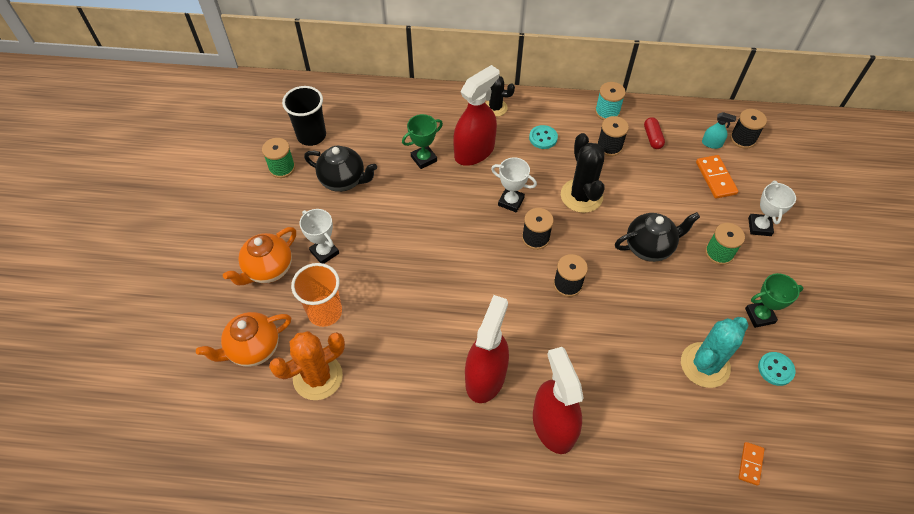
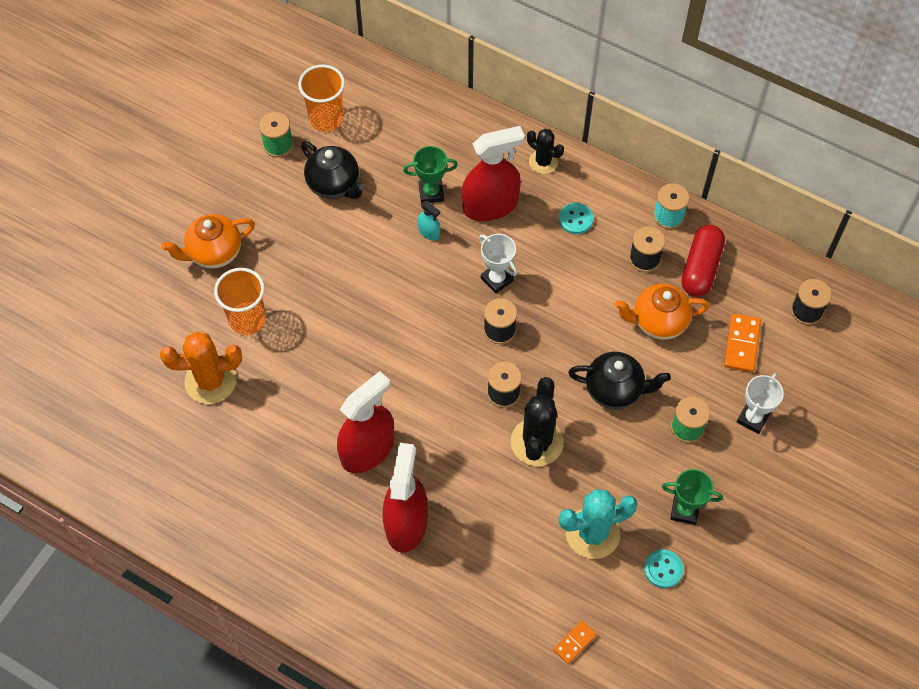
camera: 25 degrees right, 5 degrees up
(253, 349) = (164, 328): orange teapot -> orange teapot (658, 322)
(311, 135) = (326, 119): black cup -> orange cup
(324, 252) = (277, 257): white trophy -> none
(581, 196) = (577, 303): black cactus -> black cactus (537, 442)
(652, 138) = (701, 268): red capsule -> red capsule, size x1.74
(711, 143) = (765, 302): turquoise spray bottle -> turquoise spray bottle (429, 232)

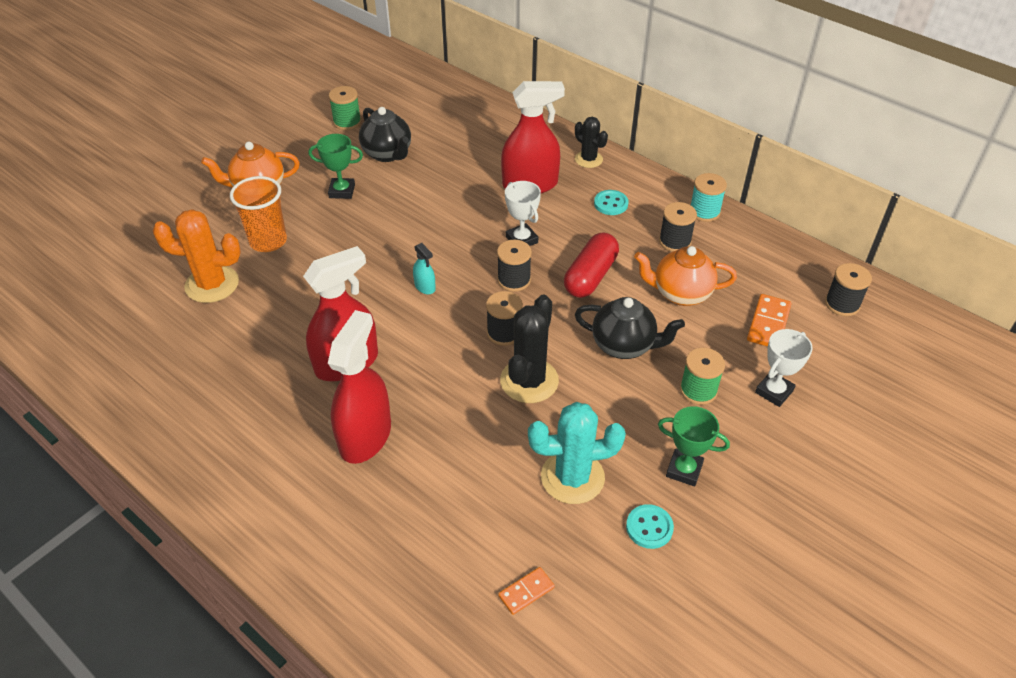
camera: 10 degrees right, 15 degrees down
(326, 119) = (396, 110): orange cup -> none
(429, 232) = (465, 197): turquoise spray bottle -> turquoise spray bottle (425, 287)
(431, 193) = (476, 169): green trophy -> green trophy (342, 191)
(701, 268) = (732, 255): red capsule -> red capsule (590, 276)

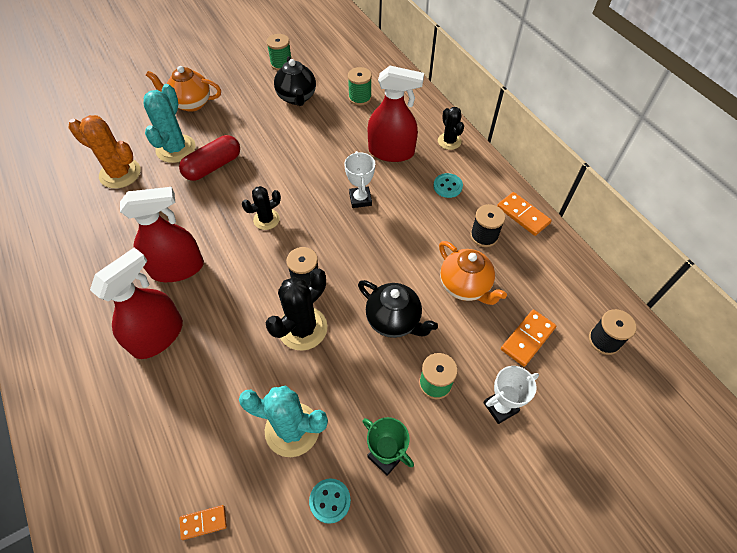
camera: 20 degrees right, 10 degrees up
(268, 241) = (176, 149): orange cup -> turquoise cactus
(342, 191) = (248, 121): green trophy -> none
(425, 287) = (266, 219): turquoise spray bottle -> black cactus
(463, 138) = (360, 98): none -> green spool
(514, 280) = (336, 233): black spool -> none
(590, 276) = (398, 248): red capsule -> red capsule (213, 166)
(680, 293) = (465, 286): orange teapot -> orange teapot turned 150 degrees counterclockwise
(704, 212) = (523, 215): turquoise spool -> orange domino

